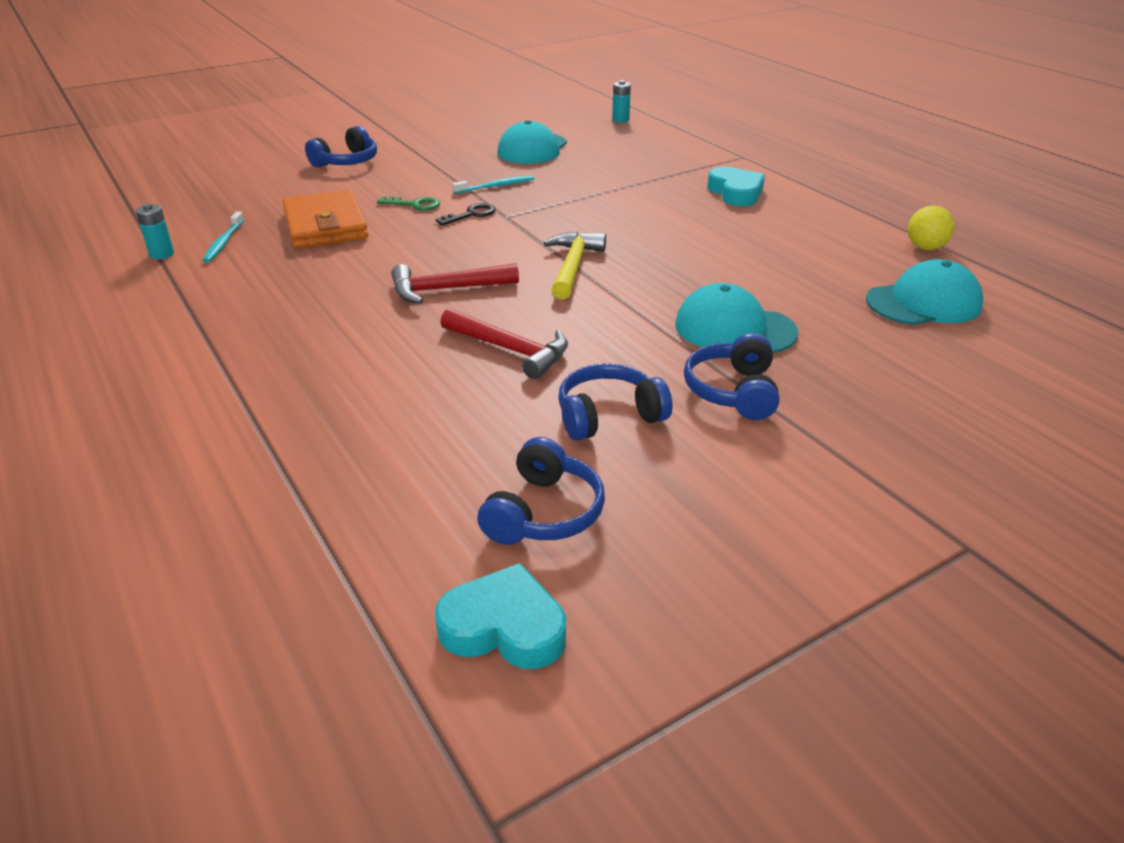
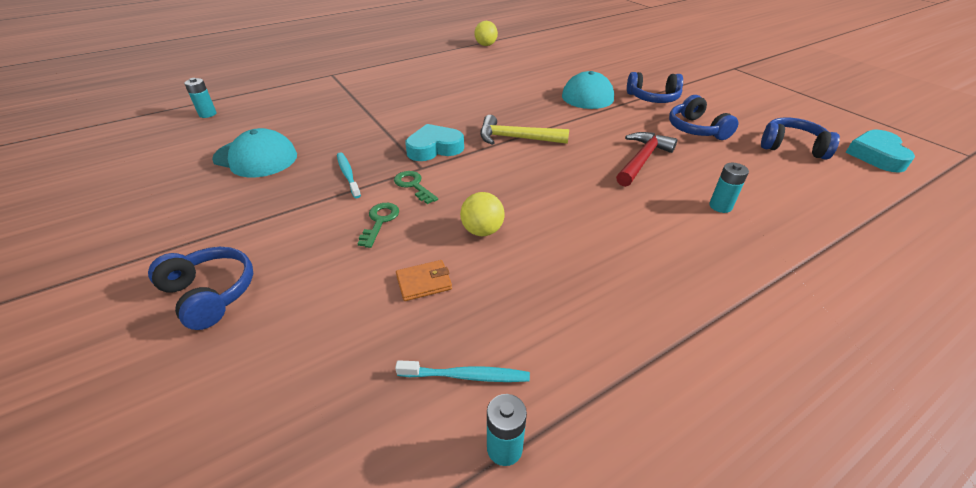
camera: 90 degrees left, 5 degrees up
(325, 225) = (424, 282): orange wallet -> orange wallet, size x0.44
(385, 247) = (482, 231): none -> yellow ball
(385, 391) = (720, 206): none -> turquoise battery
(446, 289) = (563, 190): red hammer -> none
(471, 215) = (413, 185): black key -> green key
(735, 192) = (398, 81): turquoise heart -> turquoise heart (434, 148)
(924, 303) = (547, 52): turquoise cap -> none

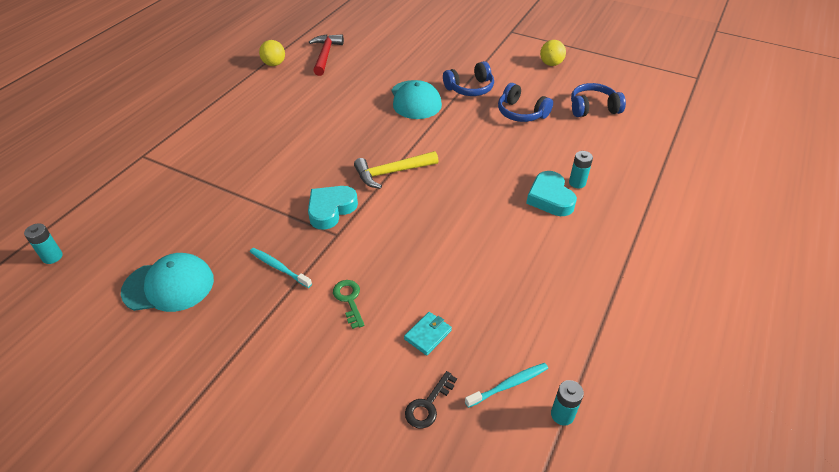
camera: 30 degrees left, 5 degrees up
(210, 294) = (273, 423): blue headphones -> none
(360, 350) = (428, 405): none -> black key
(413, 185) = (346, 255): green key -> none
(424, 282) = (428, 335): orange wallet -> turquoise wallet
(482, 231) = (434, 273): yellow ball -> yellow ball (551, 64)
(642, 160) = (502, 159): red hammer -> red hammer (325, 55)
(876, 155) = (646, 97): turquoise heart -> turquoise heart (550, 198)

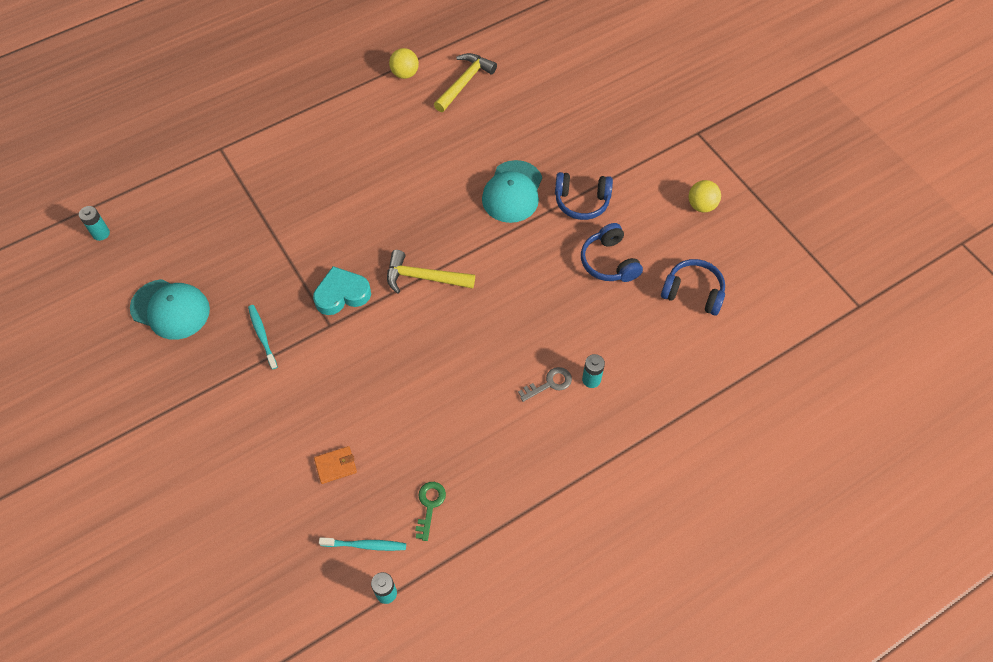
camera: 30 degrees right, 15 degrees up
(325, 55) = (465, 82): red hammer -> yellow hammer
(349, 300) = (297, 398): green key -> green key (429, 505)
(428, 335) = (336, 466): turquoise wallet -> orange wallet
(428, 405) = (293, 526): black key -> none
(550, 198) = (549, 384): turquoise heart -> grey key

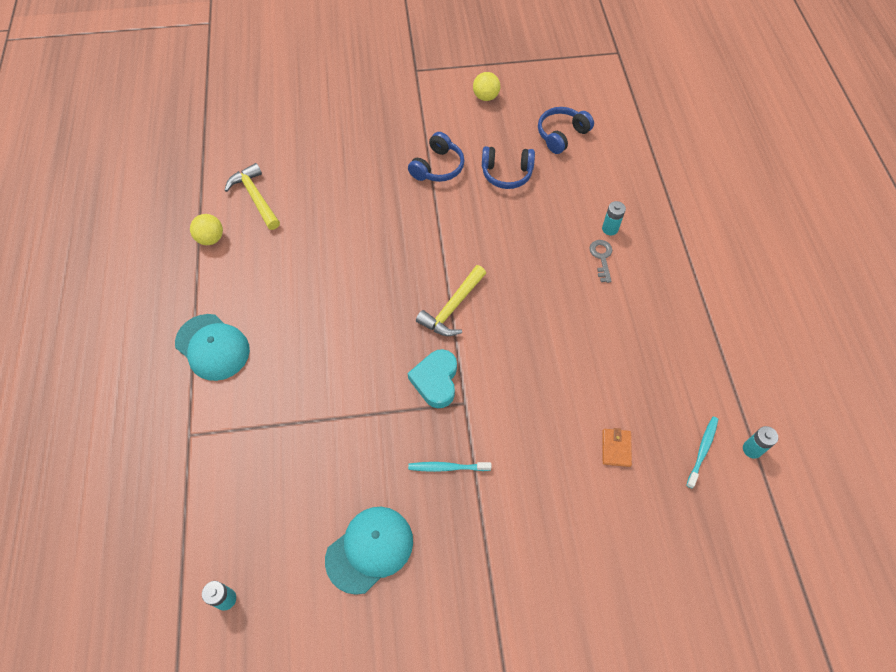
camera: 65 degrees left, 0 degrees up
(429, 505) = (681, 386): green key -> none
(512, 192) = (399, 209): turquoise cap -> turquoise cap (212, 347)

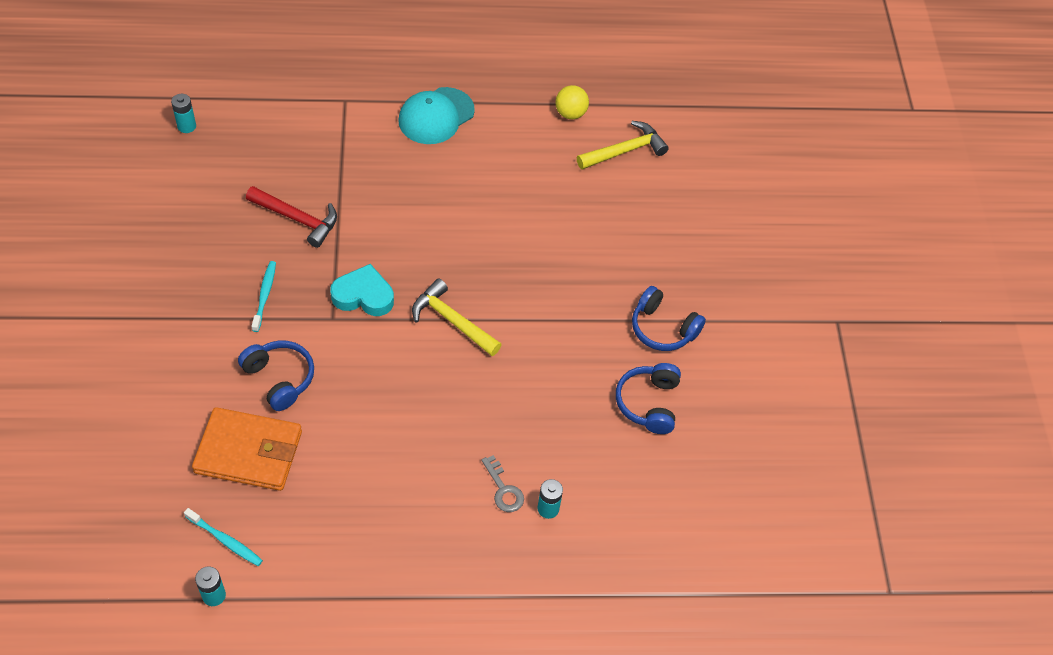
camera: 90 degrees right, 5 degrees down
(351, 454) = (297, 219): none -> red hammer
(370, 549) = (200, 227): turquoise cap -> none
(486, 97) = (788, 398): yellow ball -> none
(561, 135) = (715, 480): blue headphones -> blue headphones (279, 378)
(601, 257) = (503, 489): grey key -> grey key turned 60 degrees clockwise
(616, 448) = (249, 452): orange wallet -> orange wallet, size x2.26

